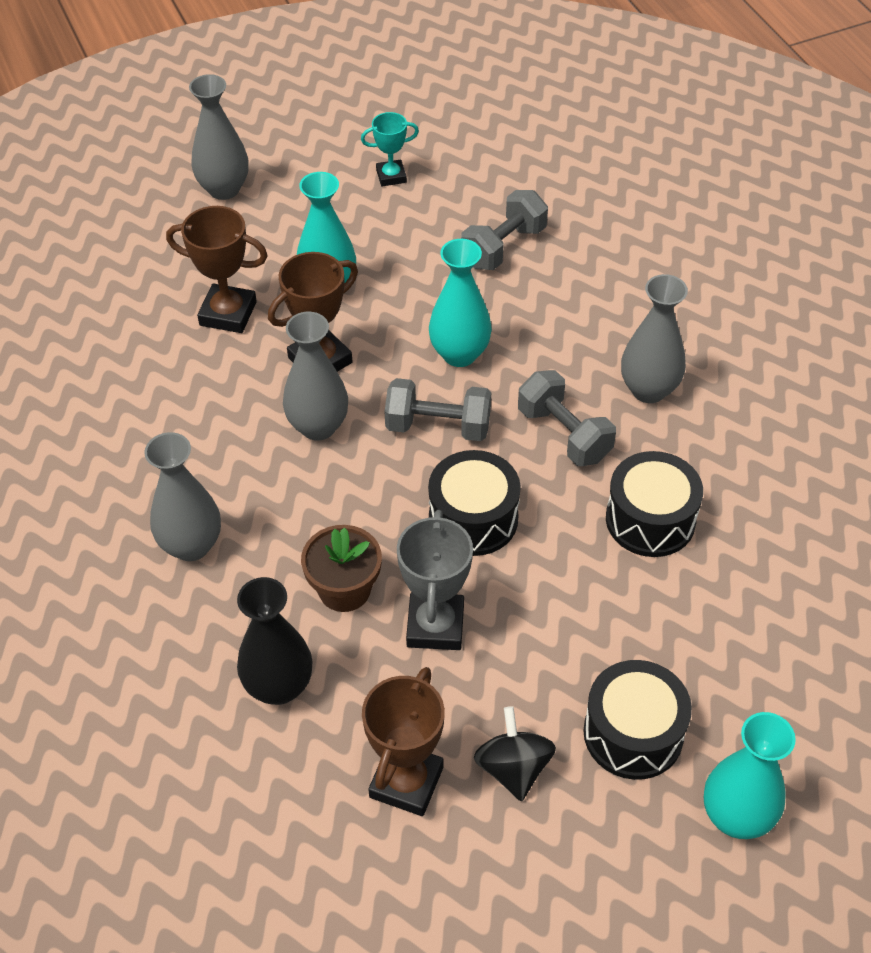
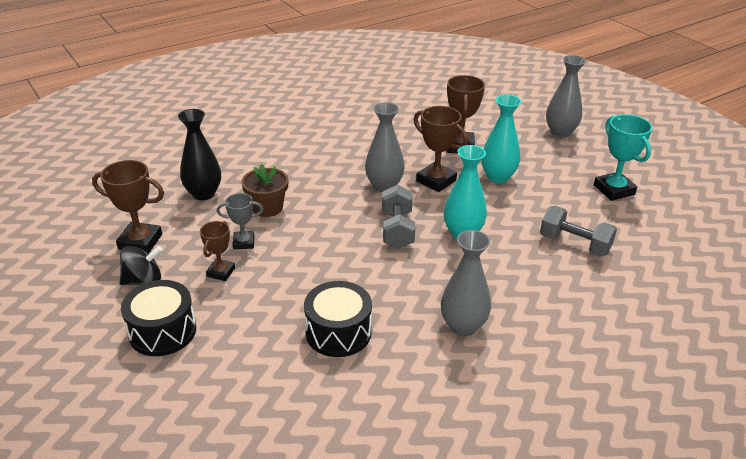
camera: 80 degrees right, 15 degrees down
(191, 545) = (292, 156): grey vase -> none
(391, 176) = (614, 190): turquoise trophy -> turquoise trophy, size x1.62
(435, 626) = (244, 242): grey trophy -> grey trophy, size x0.62
(473, 518) = (326, 250): black drum -> none
(506, 658) = (221, 272): none -> brown trophy
(564, 434) = (406, 285): grey dumbbell -> none
(736, 816) = (93, 385): turquoise vase -> none

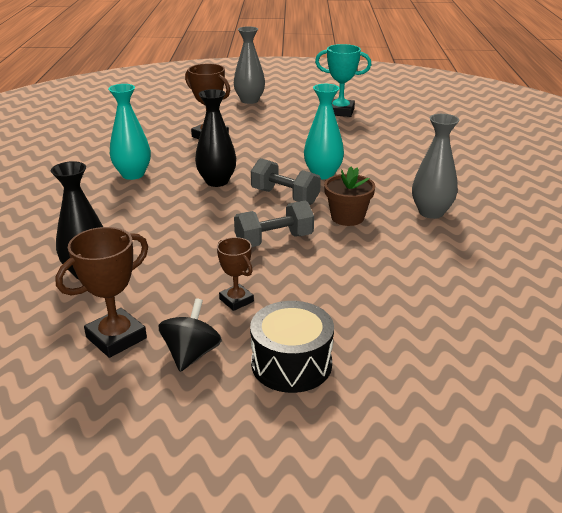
camera: 55 degrees left, 5 degrees down
(244, 242) = (205, 273): grey trophy -> none
(267, 208) = (167, 244): brown flower pot -> brown flower pot (347, 217)
(338, 332) = (388, 265): black drum -> none
(384, 186) = (217, 181): grey vase -> black vase
(436, 181) = (242, 160): brown trophy -> none
(498, 177) = (271, 138): turquoise vase -> turquoise vase (133, 174)
(574, 244) = (383, 144): grey dumbbell -> grey dumbbell (274, 240)

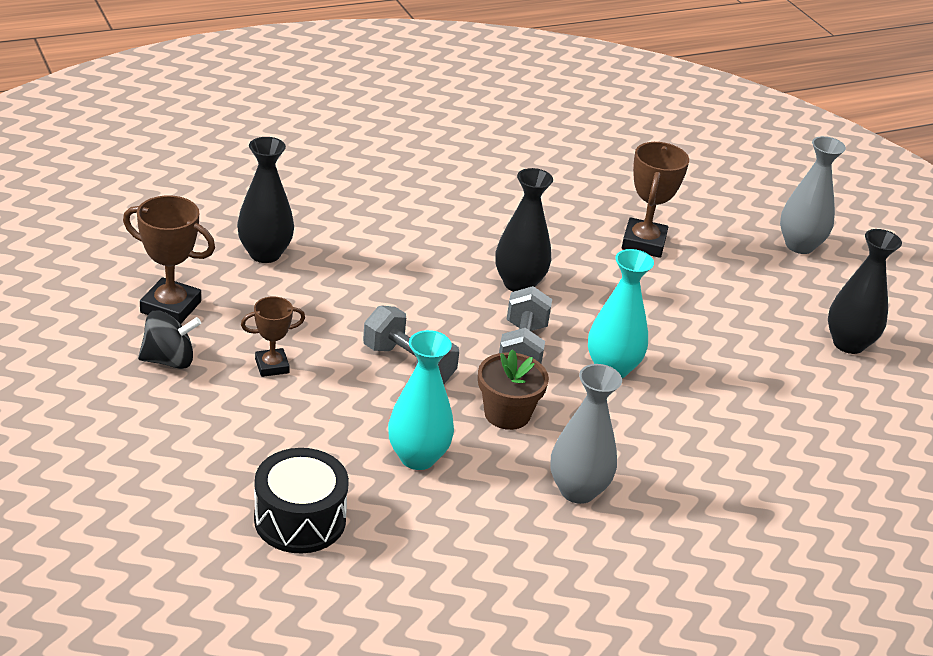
camera: 60 degrees right, 5 degrees up
(133, 174) = (486, 215): turquoise vase -> turquoise vase (417, 457)
(236, 300) = (272, 366): brown trophy -> brown trophy turned 45 degrees clockwise
(291, 364) = (186, 429): black drum -> black drum (300, 519)
(340, 111) = (848, 344): turquoise trophy -> black vase

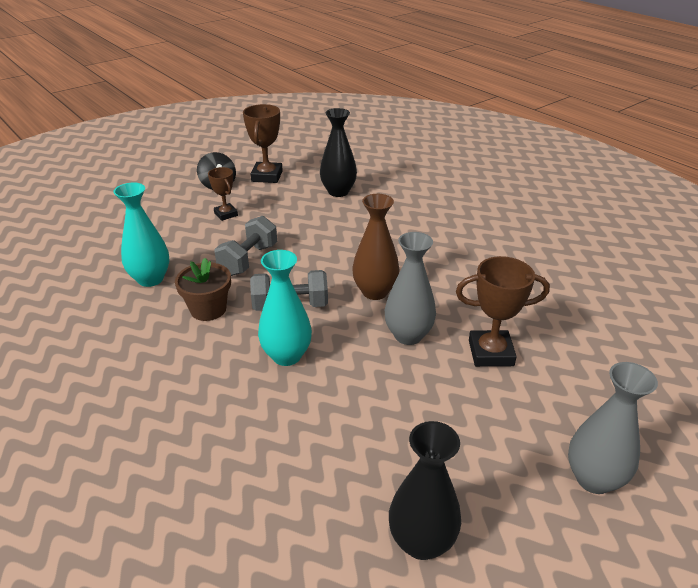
camera: 80 degrees right, 0 degrees up
(300, 519) = (86, 248): black drum -> none
(519, 284) = (375, 292): black vase -> brown vase
(577, 490) = (126, 356): grey vase -> grey vase (408, 335)

